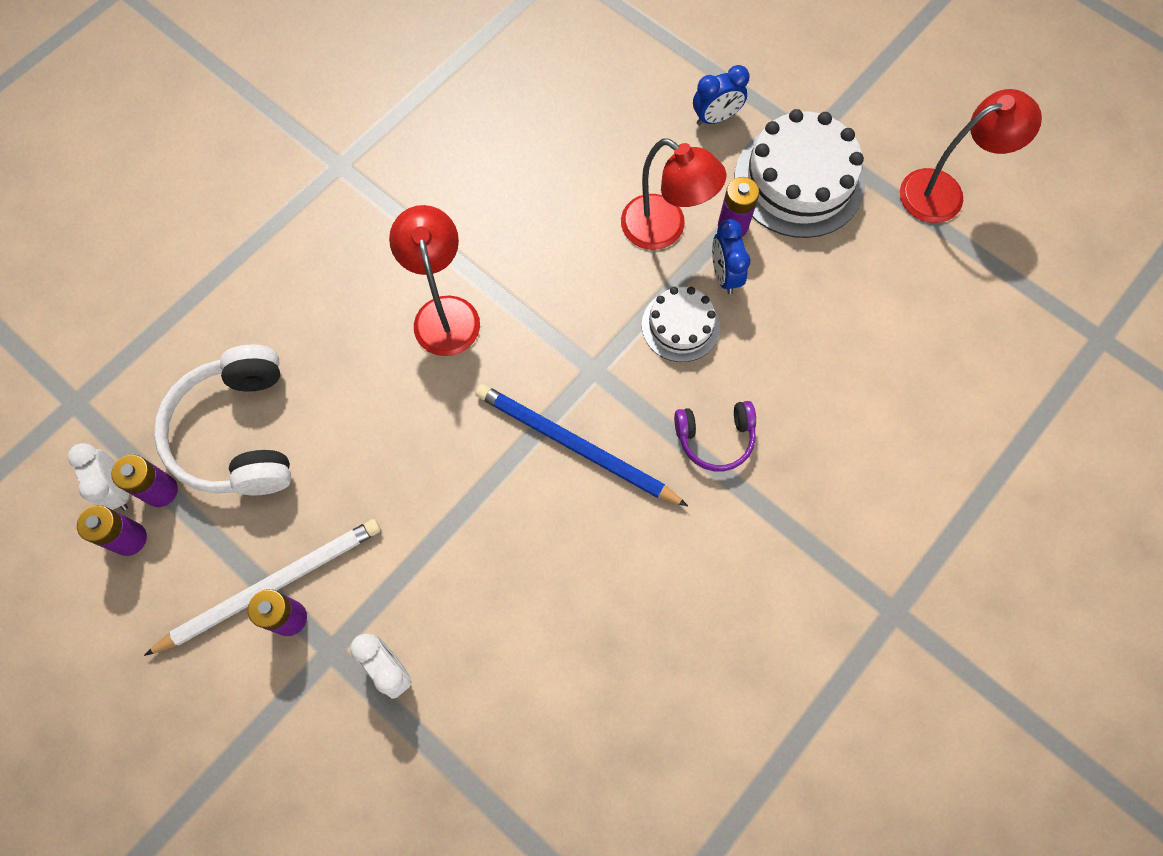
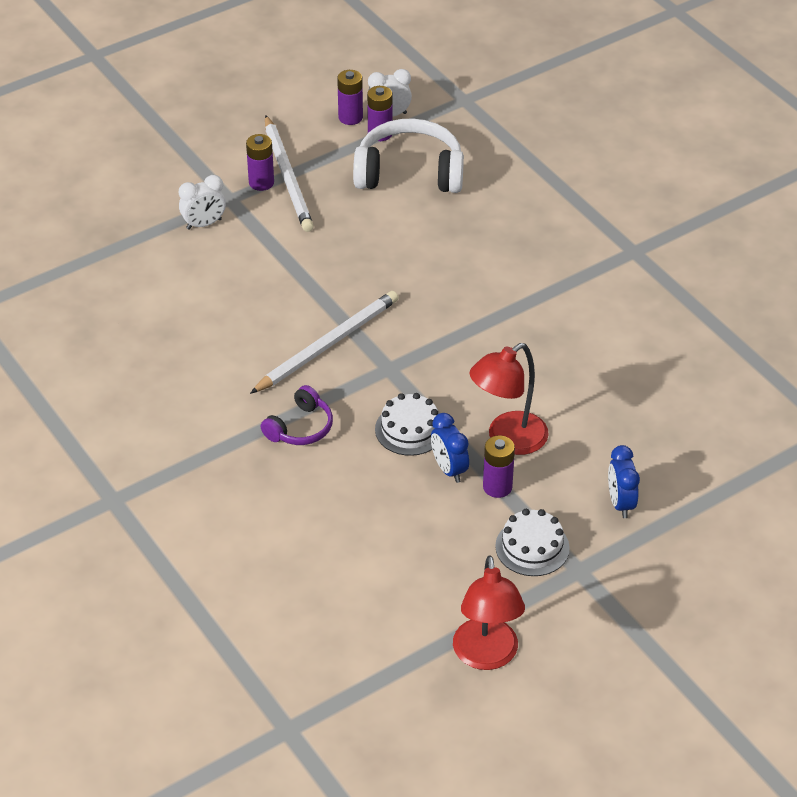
camera: 105 degrees right, 25 degrees down
(444, 312) = (472, 291): red lamp -> none
(575, 446) = (328, 345): blue pencil -> white pencil
(715, 438) = (300, 428): purple headphones -> purple headphones turned 150 degrees counterclockwise
(724, 275) = (449, 469): blue clock -> blue clock turned 120 degrees counterclockwise
(799, 181) = (532, 547): white cake -> white cake, size x0.57

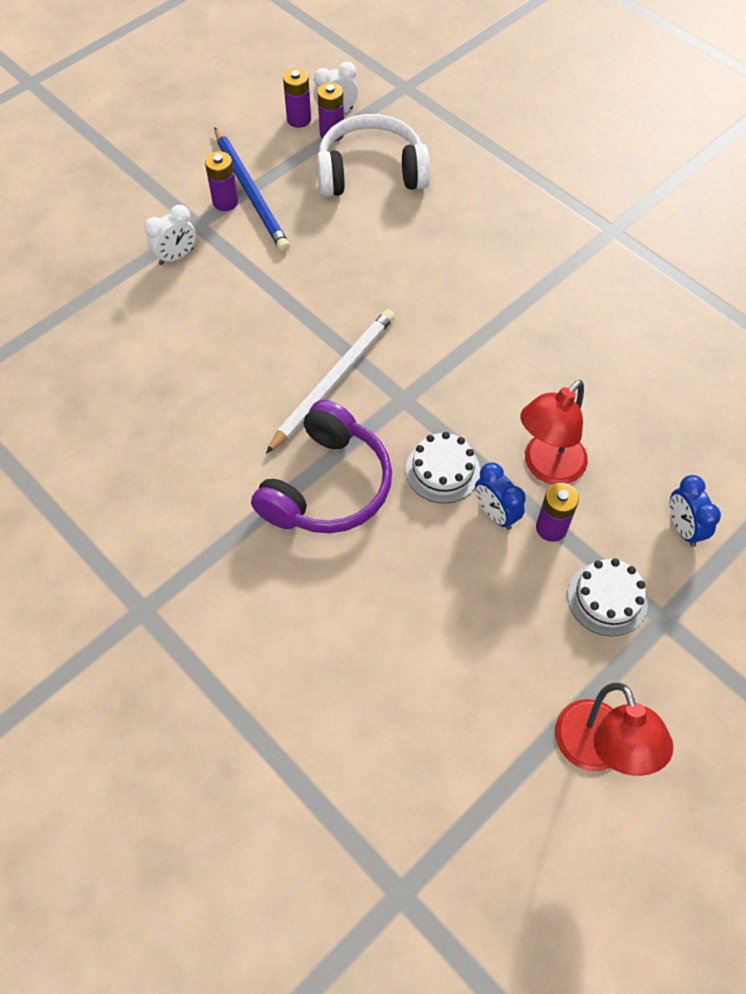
camera: 10 degrees left, 15 degrees up
(288, 177) = (251, 192): white pencil -> blue pencil
(300, 428) = (327, 486): purple headphones -> purple headphones, size x1.83

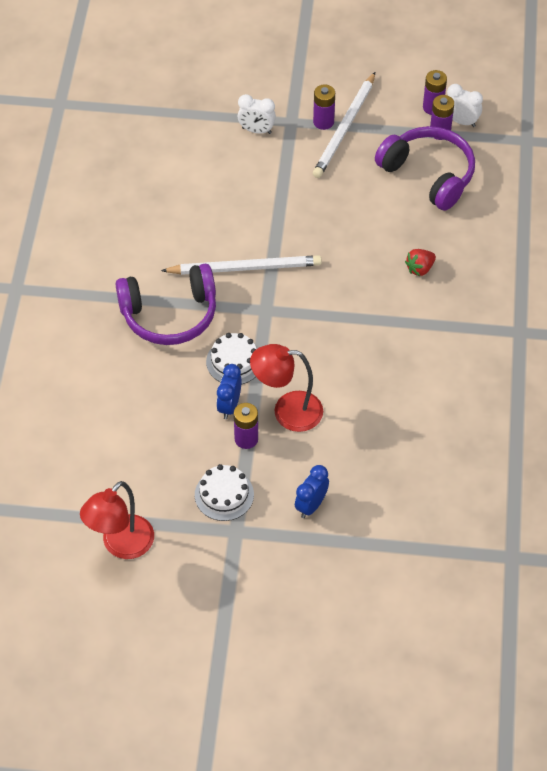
camera: 50 degrees right, 5 degrees down
(251, 192) = (344, 128): blue pencil -> white pencil
(371, 172) = (429, 174): white headphones -> purple headphones
(472, 250) = (420, 268): none -> red strawberry

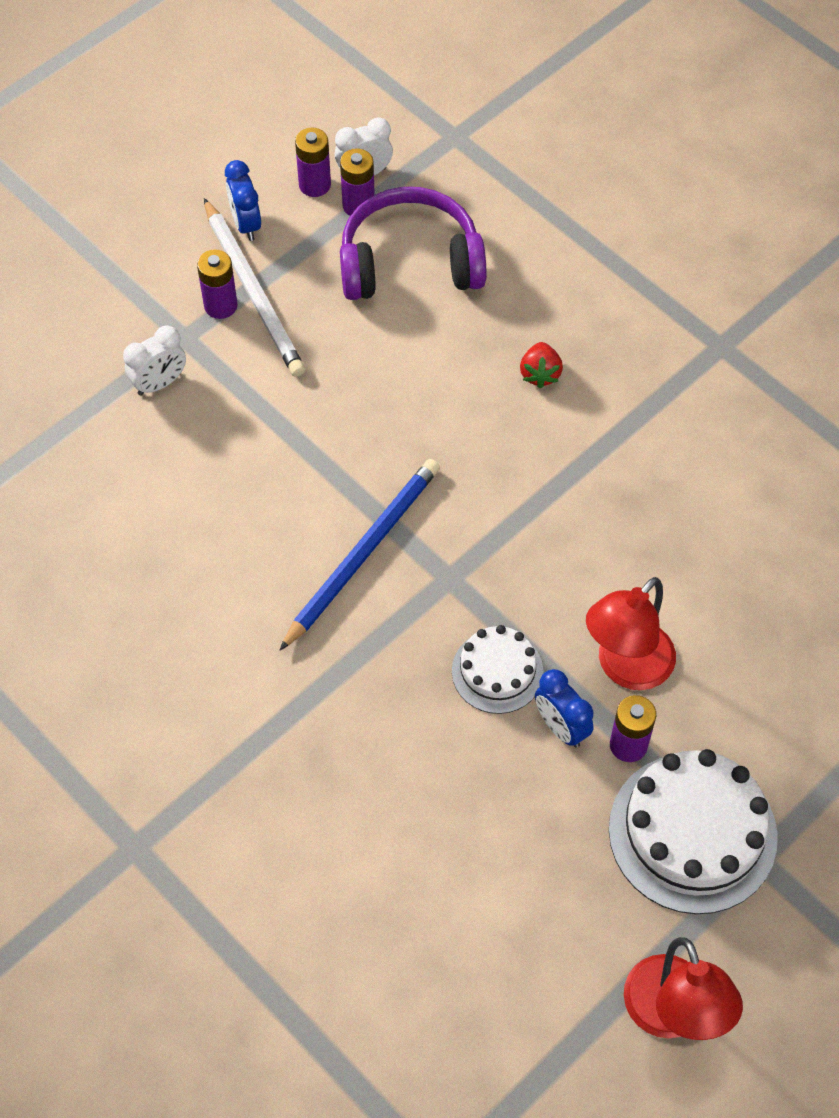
camera: 50 degrees left, 5 degrees up
(169, 315) = (355, 691): purple headphones -> none
(224, 495) = (692, 833): white cake -> white cake, size x1.75
(245, 268) = (363, 553): white pencil -> blue pencil
(311, 505) = (789, 745): blue clock -> blue clock (246, 224)

